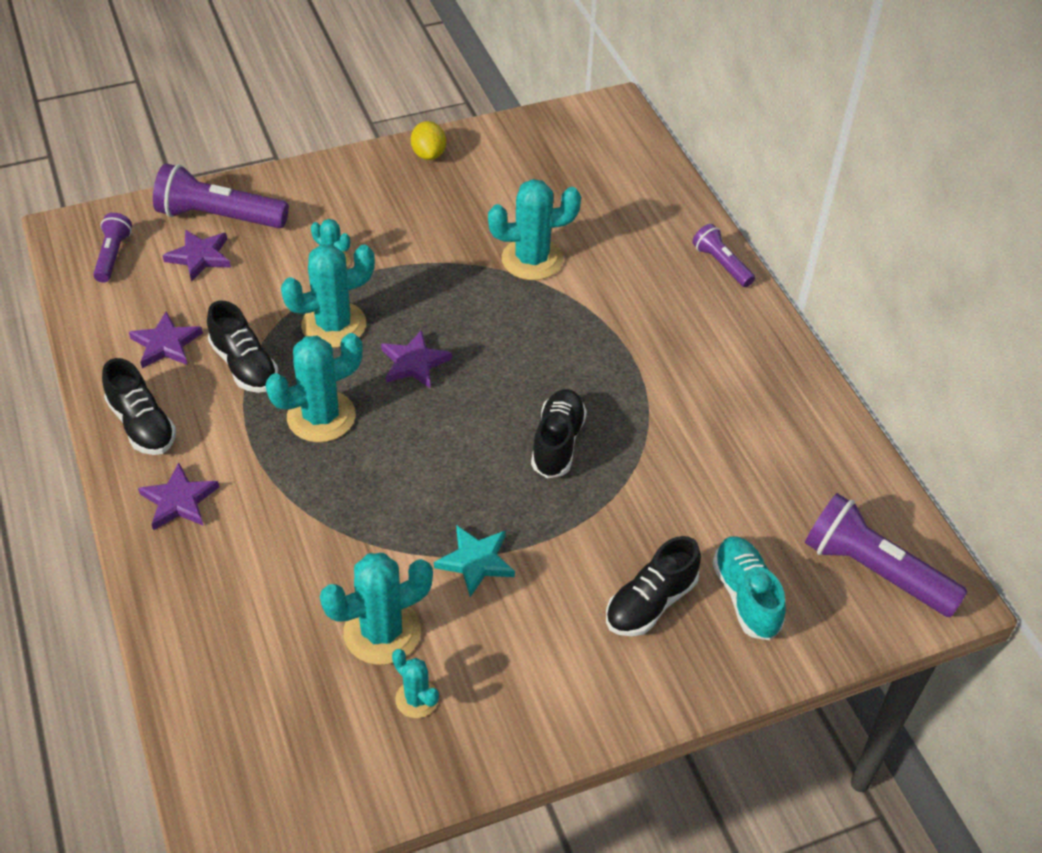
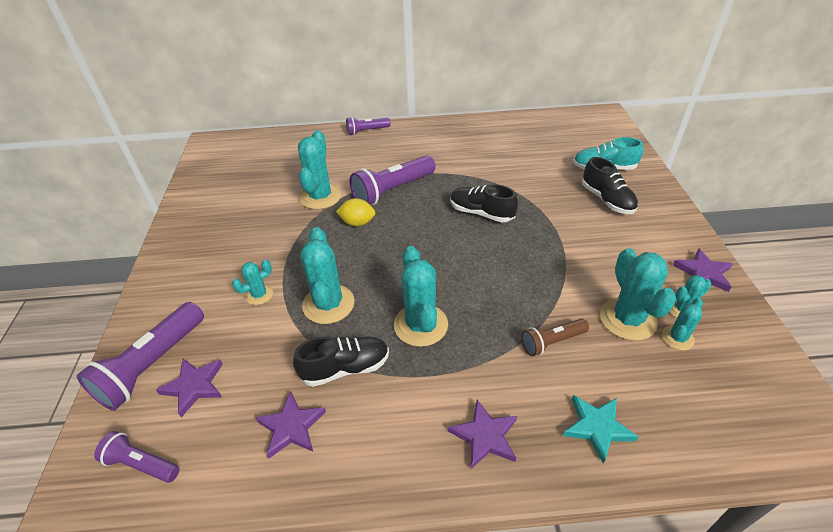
camera: 70 degrees left, 5 degrees down
(142, 425) = (386, 458): black shoe -> none
(323, 550) = (552, 342): none -> brown flashlight
(360, 689) = (677, 338): none -> turquoise cactus
(414, 363) = (387, 266): purple star -> purple star (703, 273)
(429, 154) = (183, 226): yellow lemon -> yellow lemon (357, 223)
(476, 561) = (571, 264): turquoise star -> turquoise star (597, 427)
(875, 571) = (590, 129): purple flashlight -> purple flashlight (393, 190)

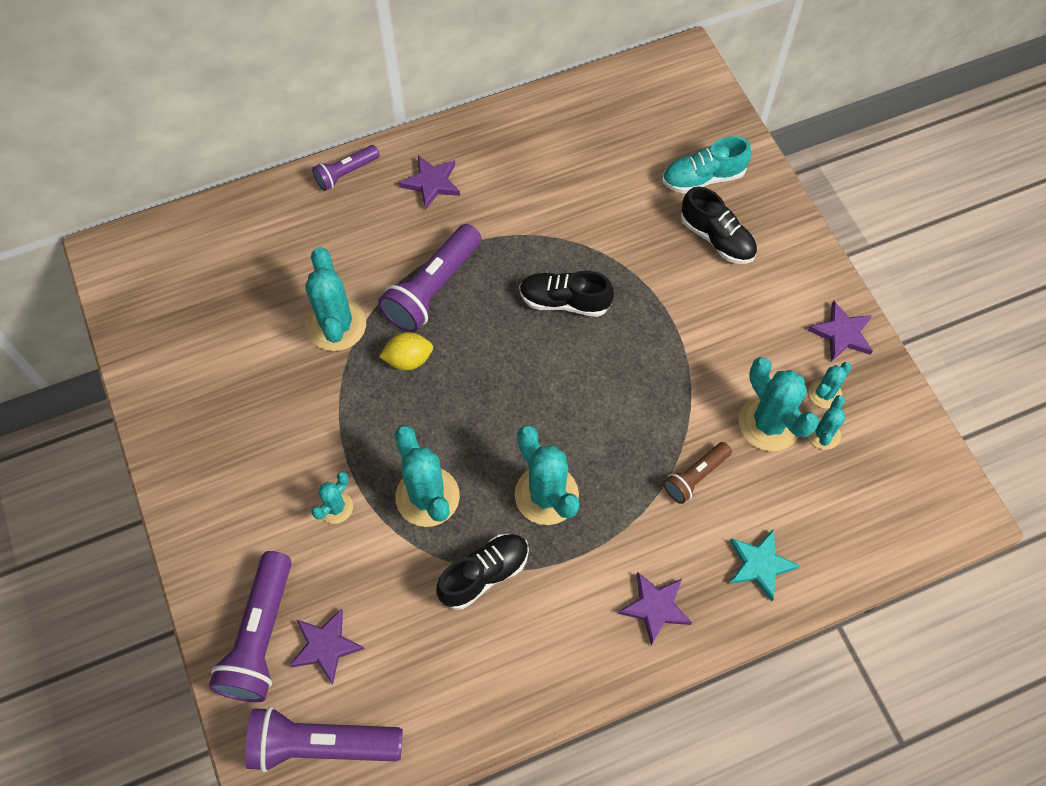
camera: 20 degrees left, 20 degrees up
(142, 464) = (322, 744): purple flashlight -> purple flashlight, size x1.77
(291, 427) = (457, 658): purple star -> purple star (431, 183)

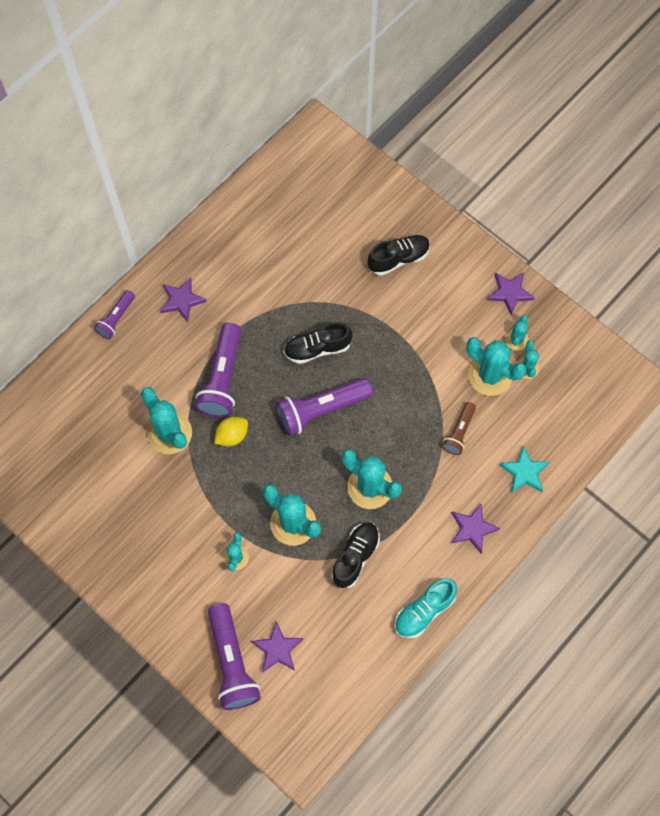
camera: 25 degrees left, 5 degrees up
(322, 744) = (307, 709): purple flashlight -> purple flashlight (321, 410)
(703, 178) = (369, 217): turquoise shoe -> turquoise shoe (424, 611)
(717, 238) = (398, 259): black shoe -> black shoe turned 45 degrees counterclockwise

